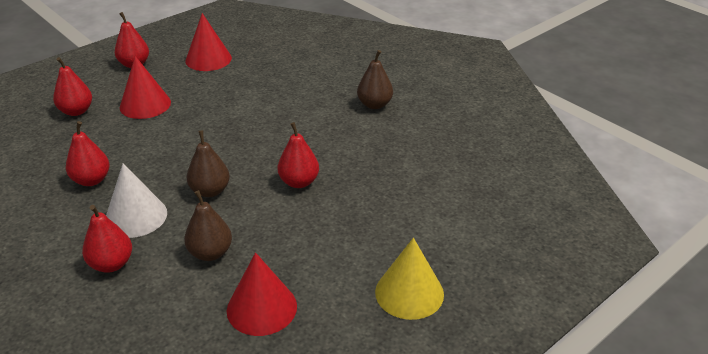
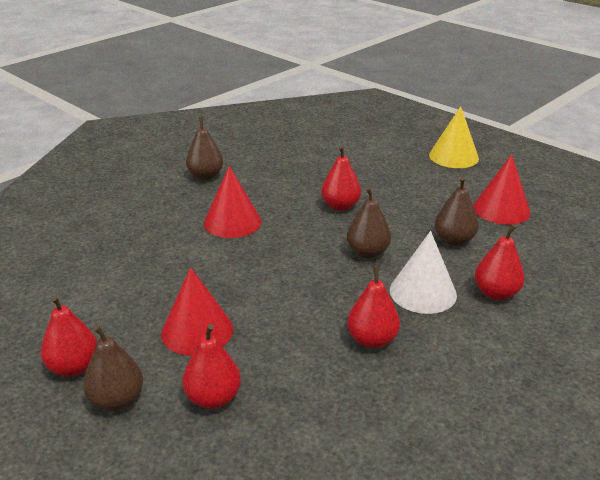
camera: 95 degrees left, 5 degrees down
(97, 79) = (117, 400): none -> brown pear
(208, 59) = (77, 295): red cone -> red cone (232, 222)

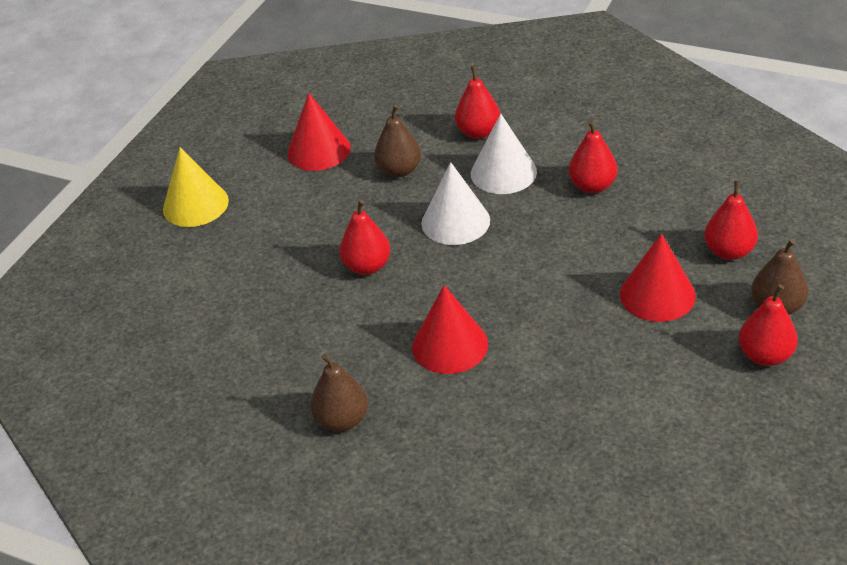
camera: 105 degrees left, 10 degrees up
(367, 252) = (455, 221): brown pear -> white cone

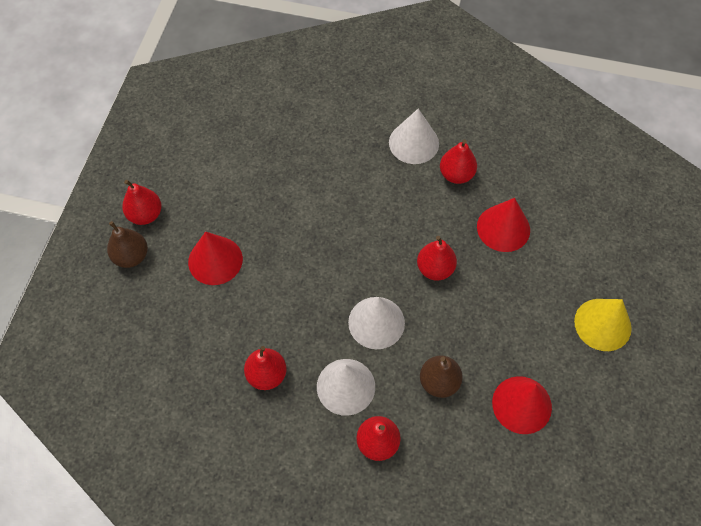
camera: 165 degrees right, 20 degrees up
(342, 420) = (413, 143): brown pear -> white cone
(450, 345) = (357, 204): red cone -> red cone (503, 228)
(729, 251) = (159, 307): red pear -> red pear (456, 174)

